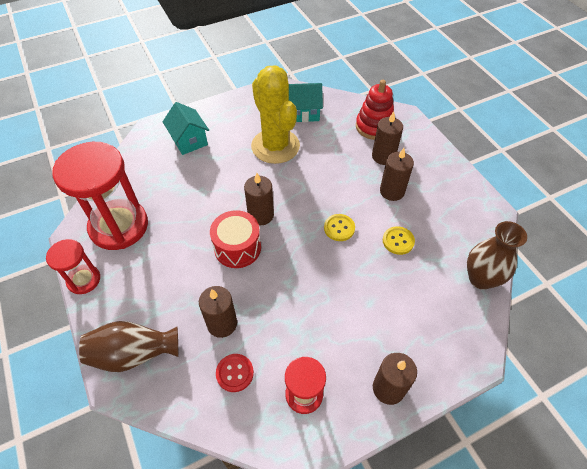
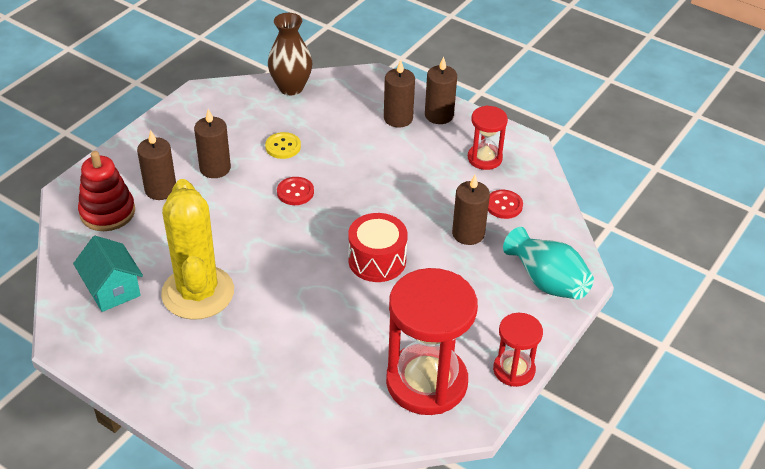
camera: 120 degrees left, 10 degrees down
(134, 353) = (547, 281): brown vase -> turquoise vase
(189, 140) = (239, 391): turquoise house -> none
(260, 215) = (320, 260): brown candle -> brown candle (398, 118)
(275, 146) = (198, 293): yellow cactus -> yellow cactus turned 45 degrees counterclockwise
(339, 228) = (295, 192): yellow button -> red button

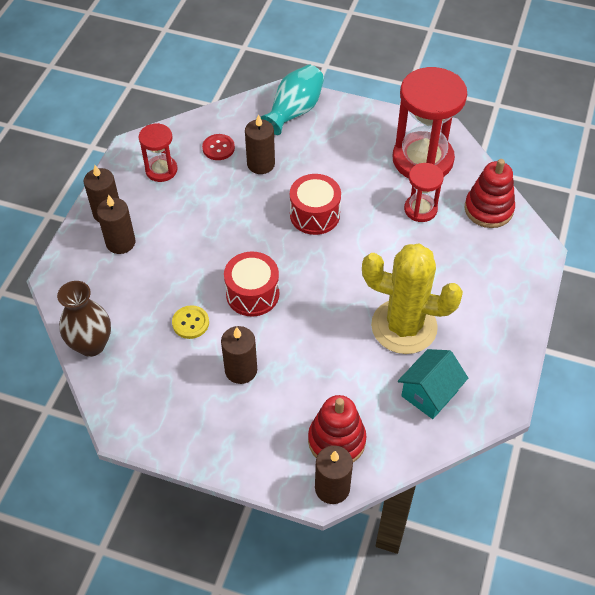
camera: 105 degrees left, 10 degrees up
(160, 189) = (288, 406): brown candle -> brown candle (332, 488)
(198, 293) = (404, 326): yellow cactus -> yellow cactus turned 45 degrees clockwise
(295, 192) = (252, 294): red button -> red drum
(320, 423) = (488, 209): none -> red stacking toy
(514, 370) = (388, 116): red hourglass -> red hourglass (420, 209)

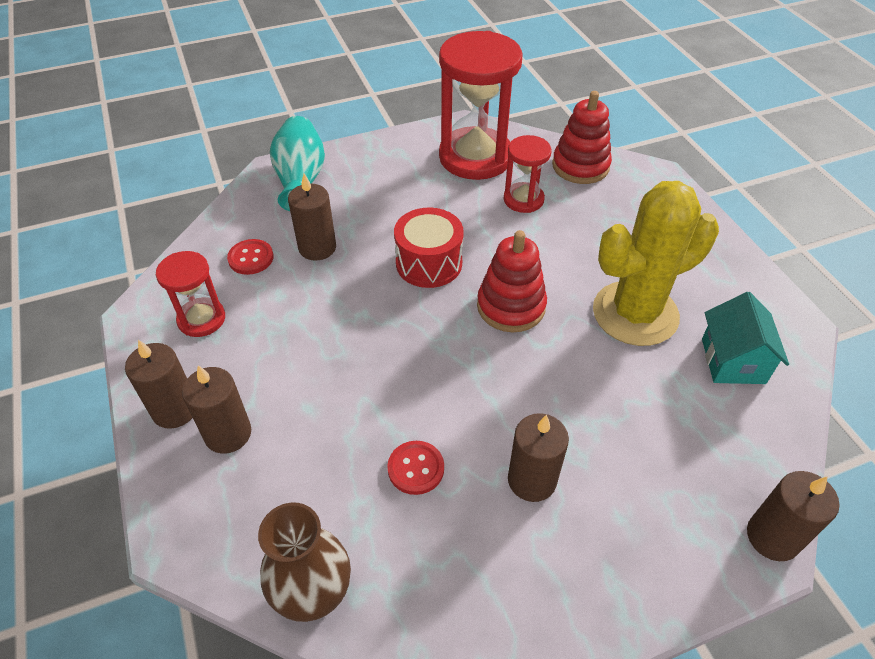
camera: 40 degrees left, 5 degrees down
(190, 323) = (416, 468): yellow button -> red button
(252, 294) = (452, 385): red drum -> none
(336, 440) = (714, 479): red stacking toy -> red stacking toy (511, 306)

